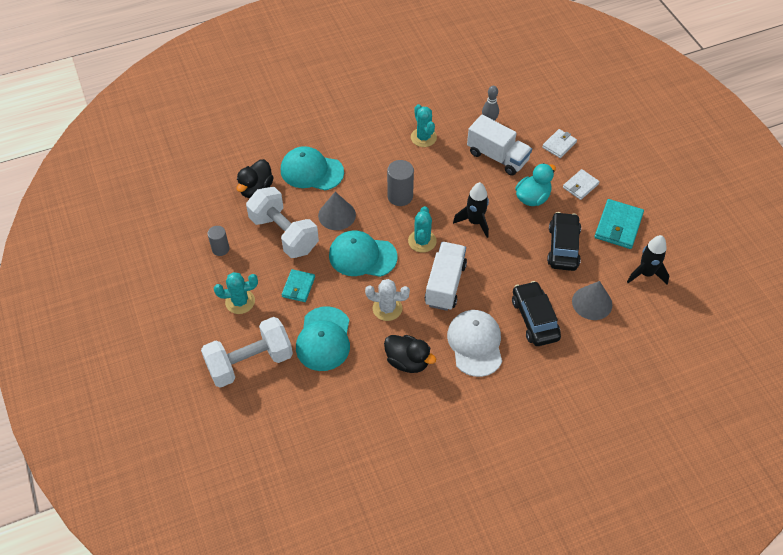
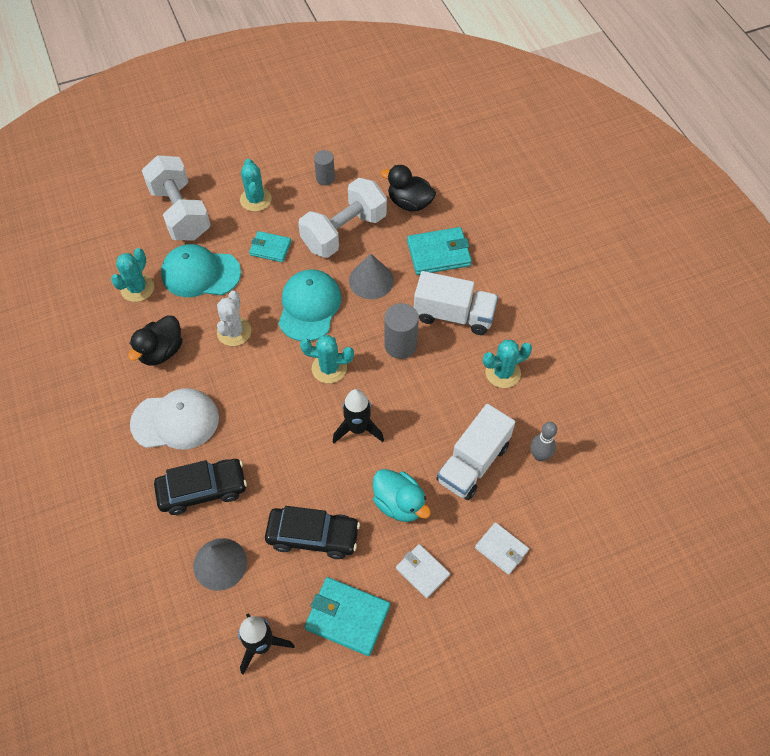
camera: 90 degrees right, 5 degrees up
(311, 171) = (438, 253): turquoise cap -> turquoise wallet
(339, 389) = (137, 288): none -> turquoise cactus
(445, 284) = (262, 392): white truck -> white truck (454, 315)

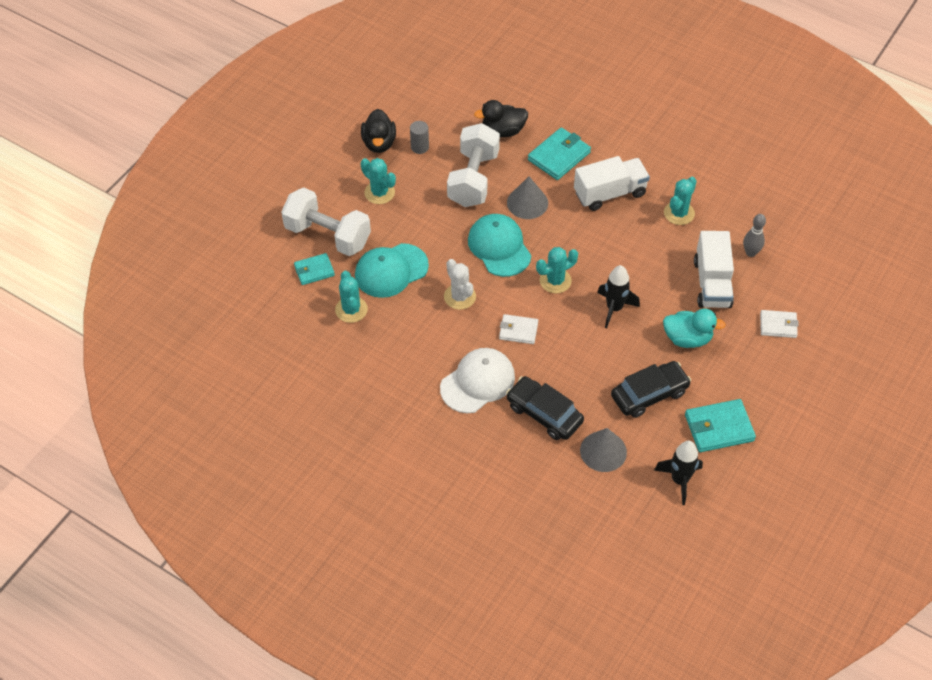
camera: 35 degrees left, 5 degrees down
(161, 351) = (417, 342): black duck -> black duck (379, 143)
(202, 490) = (544, 414): black car -> black car turned 90 degrees counterclockwise
(270, 248) = (428, 222): turquoise wallet -> turquoise wallet (314, 271)
(400, 345) = (591, 235): grey cylinder -> none
(422, 572) = (741, 370): white wallet -> white wallet (518, 331)

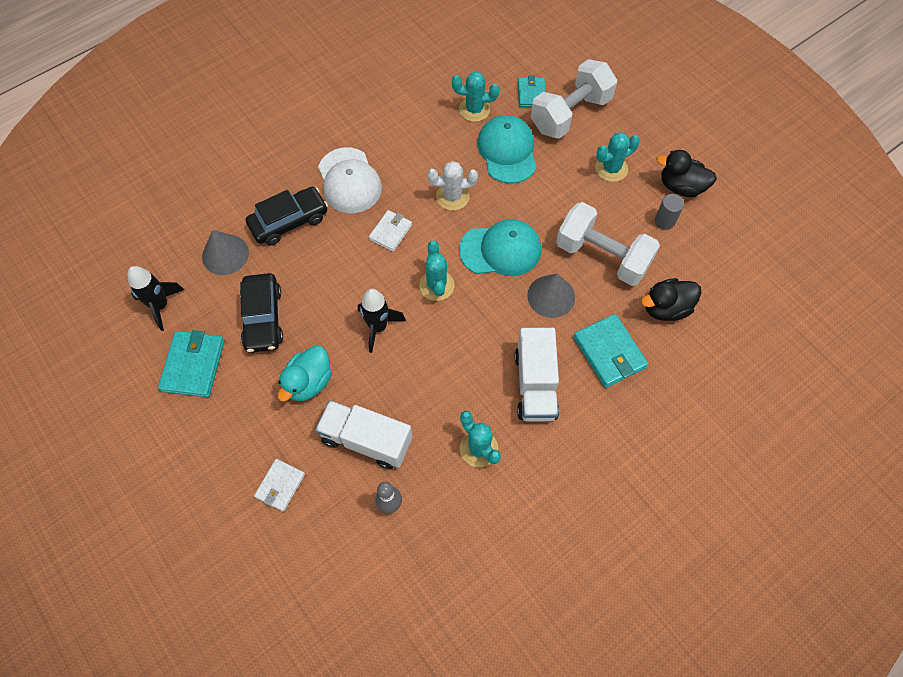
camera: 110 degrees right, 10 degrees up
(503, 131) = (666, 308): black duck -> black duck turned 120 degrees counterclockwise

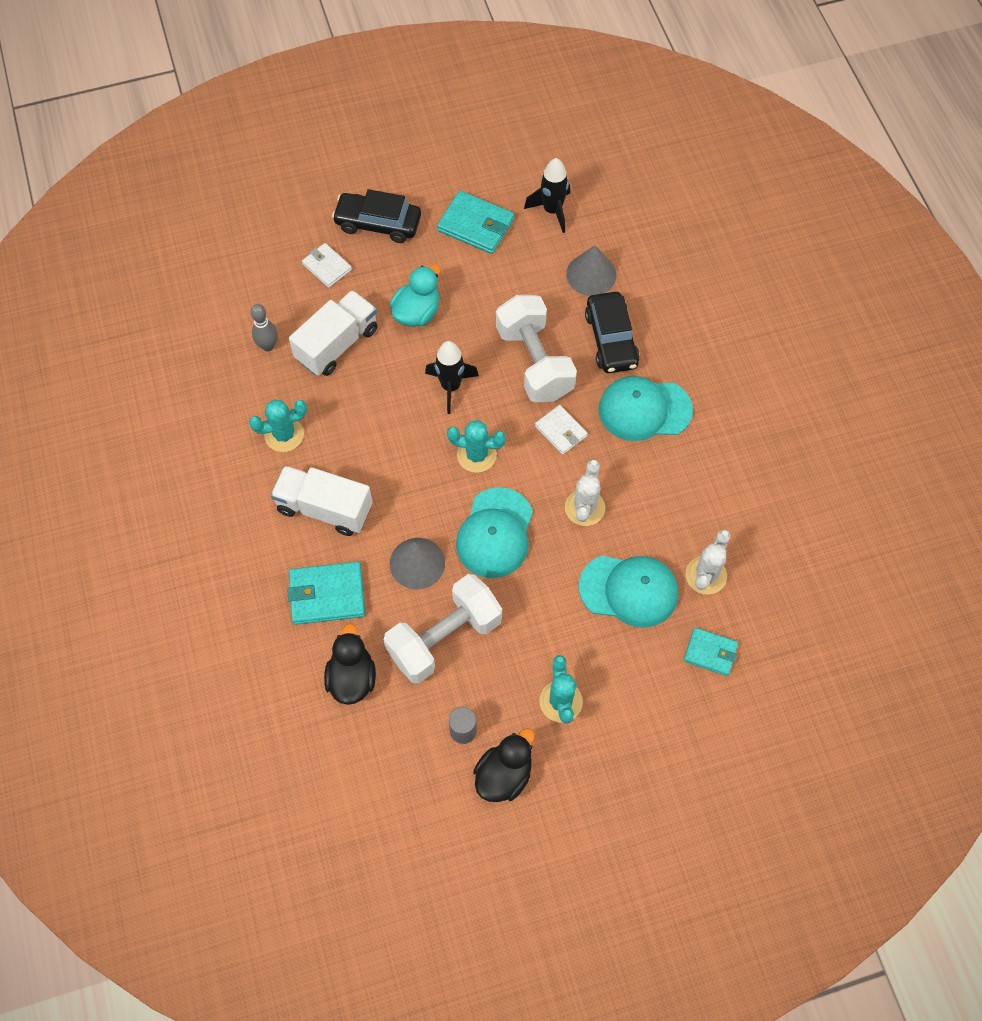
camera: 110 degrees right, 0 degrees up
(263, 318) = (503, 291): black car -> black car (378, 223)
(309, 382) = (417, 312): turquoise duck -> turquoise duck turned 75 degrees clockwise
(349, 181) = (644, 410): white cap -> turquoise cap
(474, 109) = (706, 575): turquoise cactus -> white cactus
(570, 114) = (662, 687): white dumbbell -> white dumbbell (534, 362)

